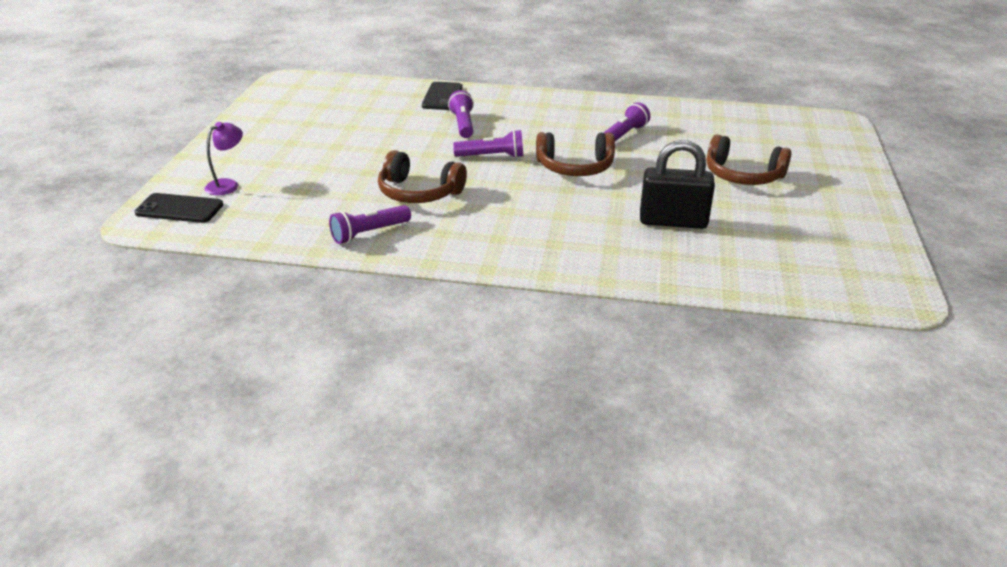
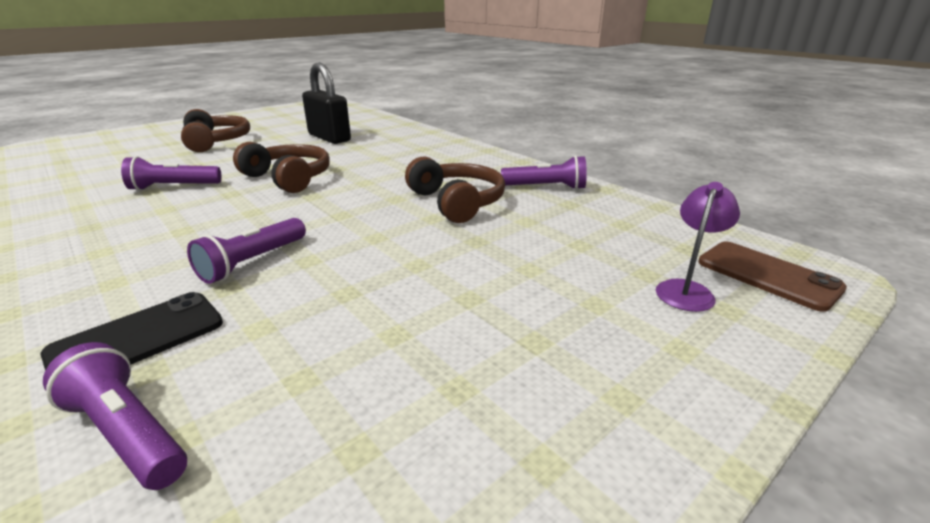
camera: 140 degrees left, 5 degrees down
(179, 209) = (767, 275): black phone -> brown phone
(227, 185) = (687, 290): purple lamp -> purple lamp turned 135 degrees clockwise
(491, 156) = (324, 210): purple flashlight -> purple flashlight (127, 433)

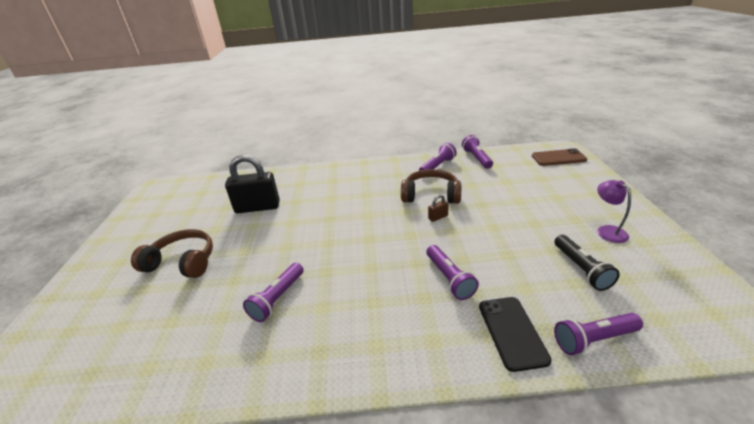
camera: 50 degrees left, 5 degrees up
(288, 178) = (325, 241): brown headphones -> none
(352, 379) = (581, 269): none -> black flashlight
(402, 220) = (438, 217): none -> brown padlock
(619, 206) = (476, 158): none -> purple flashlight
(687, 290) = (558, 176): purple lamp -> purple lamp (607, 231)

